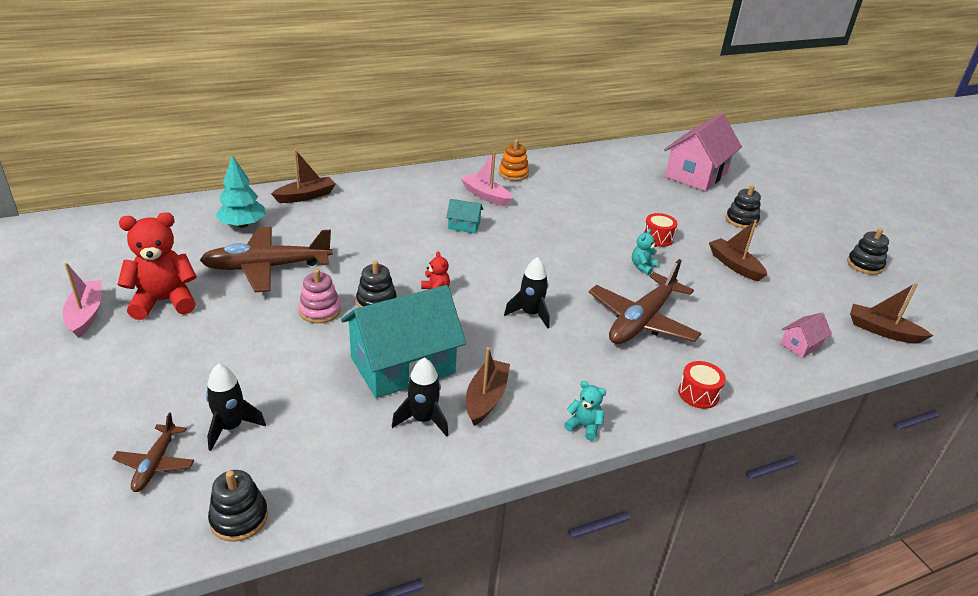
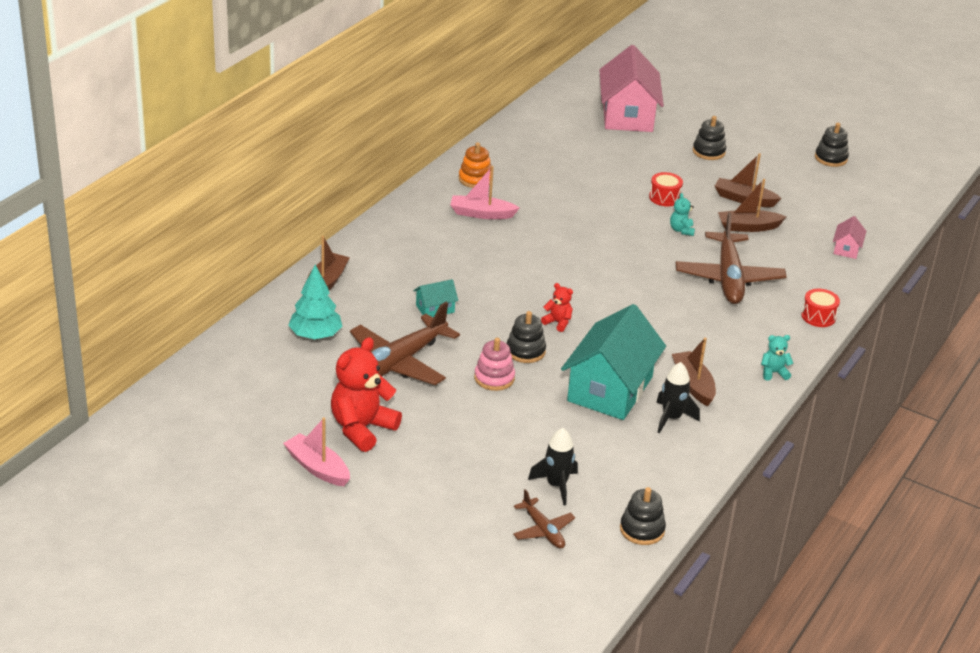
camera: 35 degrees left, 0 degrees up
(464, 226) = (502, 252): turquoise house -> turquoise house (435, 309)
(530, 314) = (648, 308): black rocket -> none
(882, 331) = (886, 213): brown boat -> brown boat (748, 227)

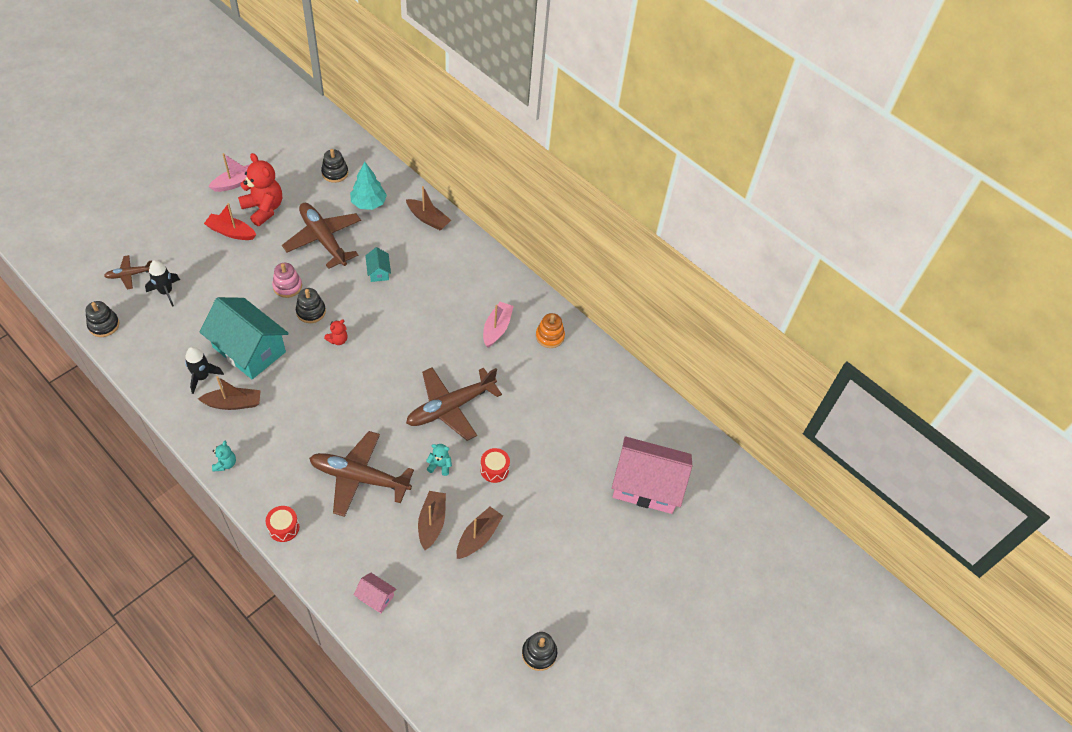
camera: 100 degrees right, 20 degrees up
(420, 450) = (231, 232): none -> red boat
(605, 232) = (451, 407): none -> brown plane
(708, 152) = (569, 536): black stacking toy -> black stacking toy (335, 173)

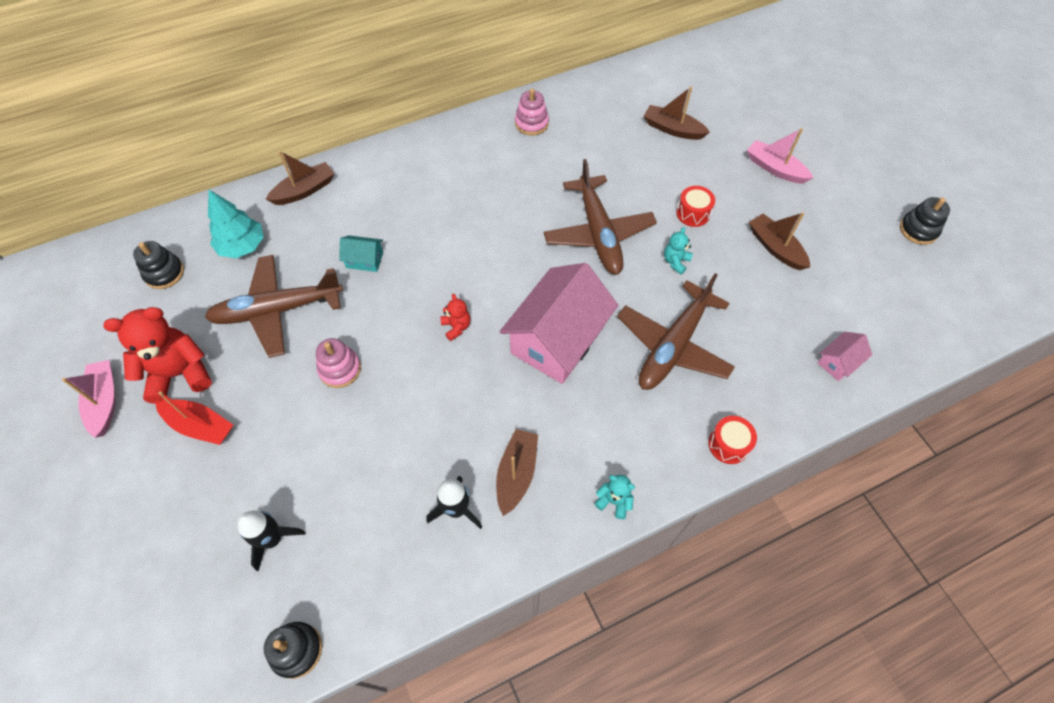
camera: 65 degrees left, 5 degrees up
(130, 274) = (209, 592): brown plane -> none
(231, 232) = (200, 426): red boat -> red boat turned 105 degrees counterclockwise
(249, 349) = (431, 437): turquoise house -> none
(311, 311) = (396, 349): black stacking toy -> none
(432, 522) = (750, 286): brown boat -> brown boat (672, 129)
(497, 328) = (502, 165): pink boat -> pink boat (775, 168)
(550, 336) = (531, 123): orange stacking toy -> pink stacking toy
(646, 485) = (739, 98): pink house -> pink house (557, 339)

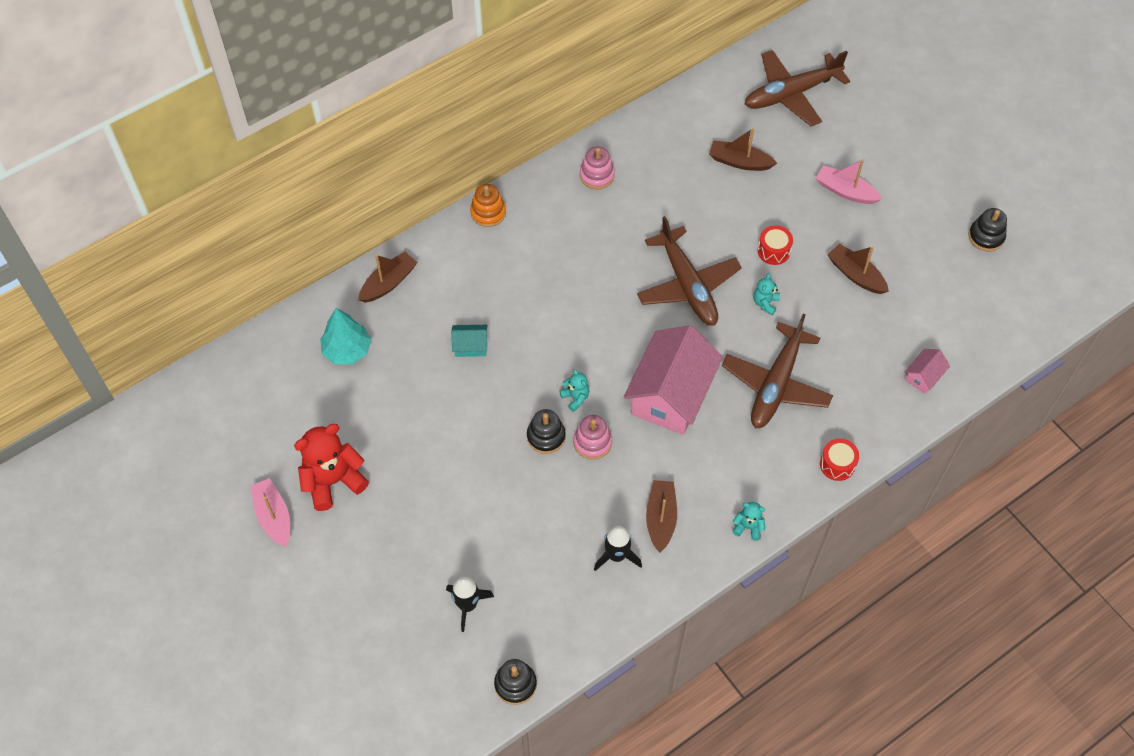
camera: 10 degrees left, 0 degrees up
(164, 273) = (281, 389): black stacking toy -> black stacking toy (546, 436)
(200, 426) = (370, 523): red boat -> none
(278, 310) = (404, 407): brown plane -> brown plane (792, 93)
(340, 369) = (479, 453): pink stacking toy -> pink stacking toy (592, 442)
(419, 142) = (488, 212): none -> orange stacking toy
(456, 327) = (575, 398): red teddy bear -> turquoise teddy bear

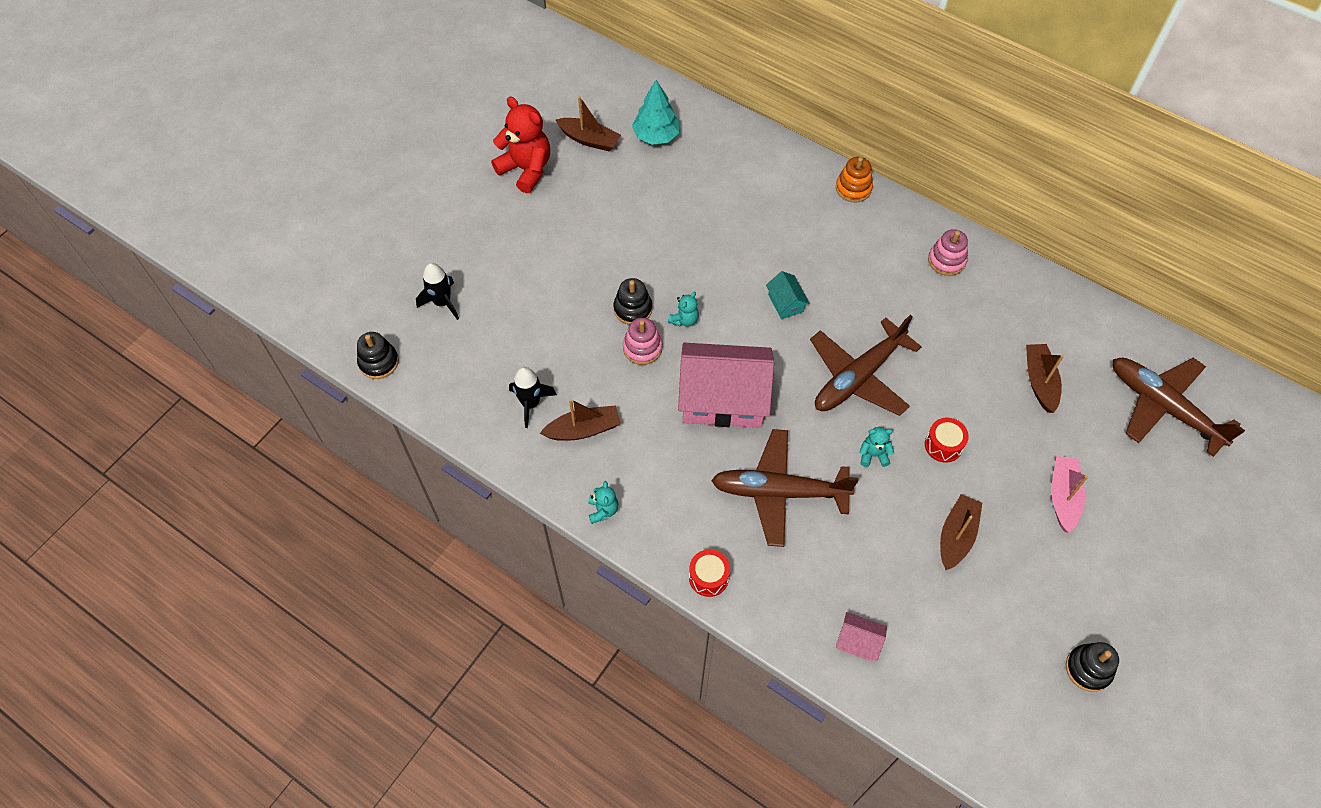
camera: 70 degrees right, 0 degrees up
(274, 516) = (478, 142): pink boat -> none
(388, 283) = (738, 141): brown boat -> brown boat (589, 140)
(470, 346) = (702, 221): turquoise house -> turquoise house (785, 303)

